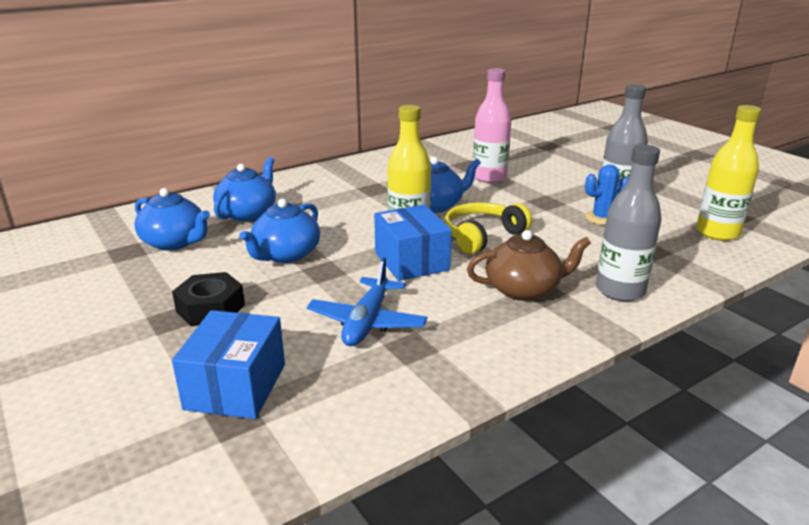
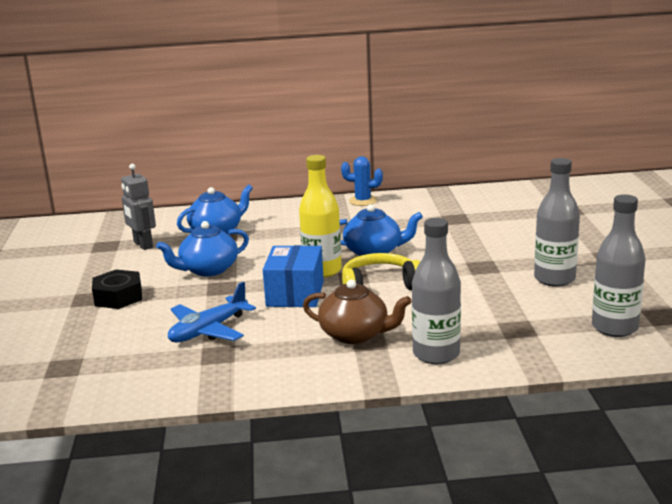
camera: 30 degrees right, 5 degrees down
(175, 242) = (143, 245): blue teapot -> grey robot
(236, 386) = (83, 349): blue box -> none
(489, 177) = (460, 234): pink bottle -> none
(602, 218) = (515, 291): blue cactus -> blue cactus (363, 201)
(717, 233) = (614, 327): yellow bottle -> grey bottle

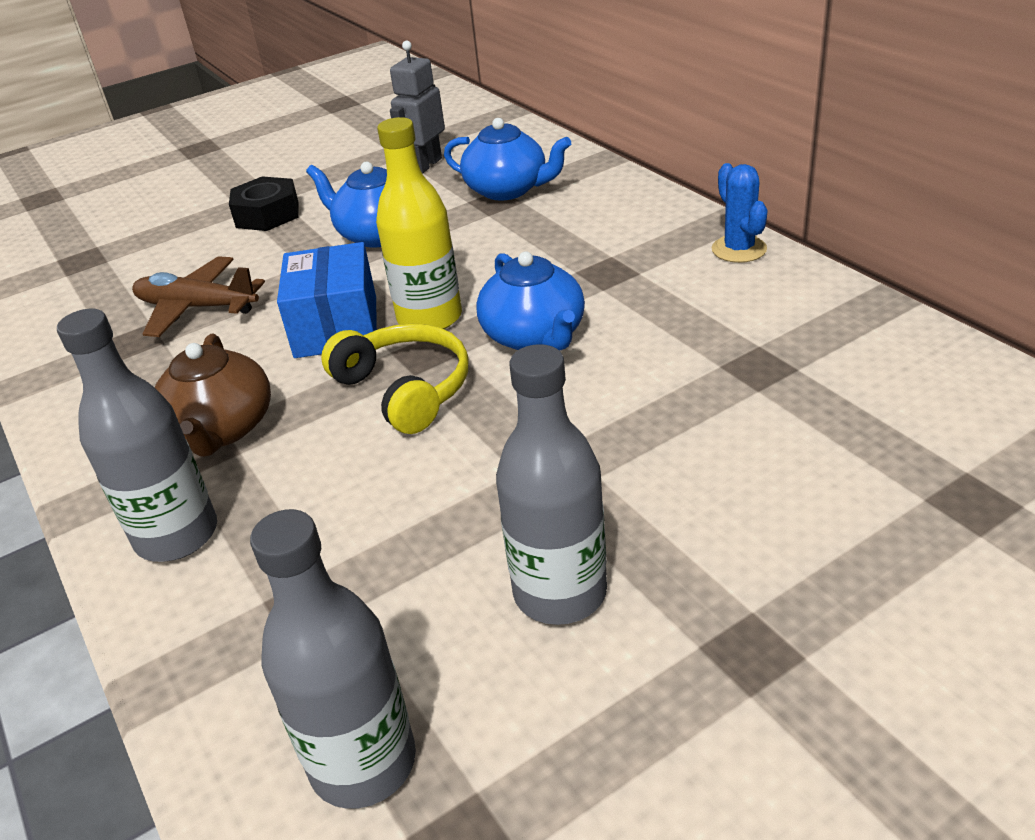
camera: 65 degrees right, 15 degrees up
(208, 330) = (197, 308): blue plane -> brown plane
(295, 294) = (336, 327): blue box -> blue box turned 75 degrees counterclockwise

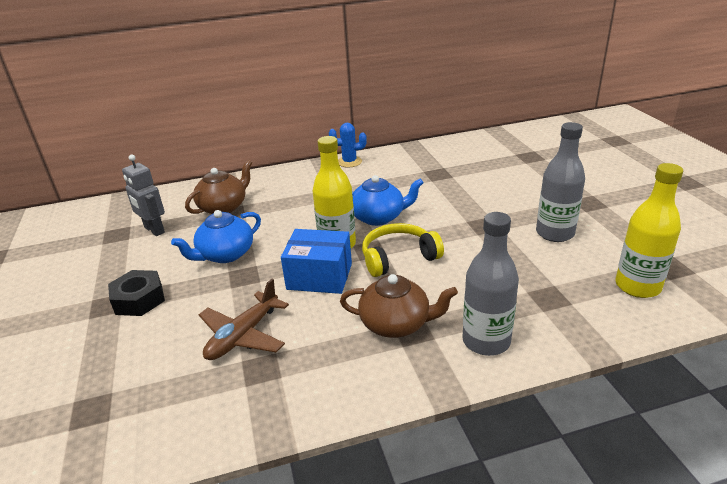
camera: 75 degrees left, 5 degrees down
(363, 763) = (637, 286): grey bottle -> yellow bottle
(507, 190) = (223, 207): blue teapot -> brown teapot

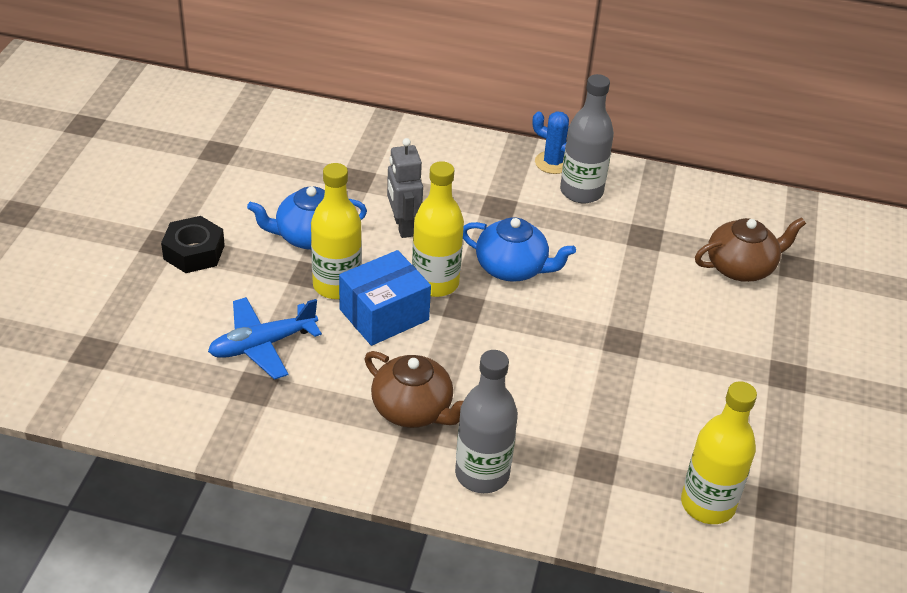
camera: 25 degrees right, 10 degrees up
(154, 230) = (259, 164): grey robot -> grey robot (403, 226)
(223, 207) = (352, 166): brown teapot -> brown teapot (741, 267)
(243, 335) = (262, 345): brown plane -> blue plane
(269, 274) = (336, 285): none -> yellow bottle
(319, 276) = (384, 315): blue box -> blue box turned 75 degrees counterclockwise
(398, 257) = (485, 333): yellow headphones -> none
(555, 233) = (693, 394): grey bottle -> grey bottle (581, 192)

